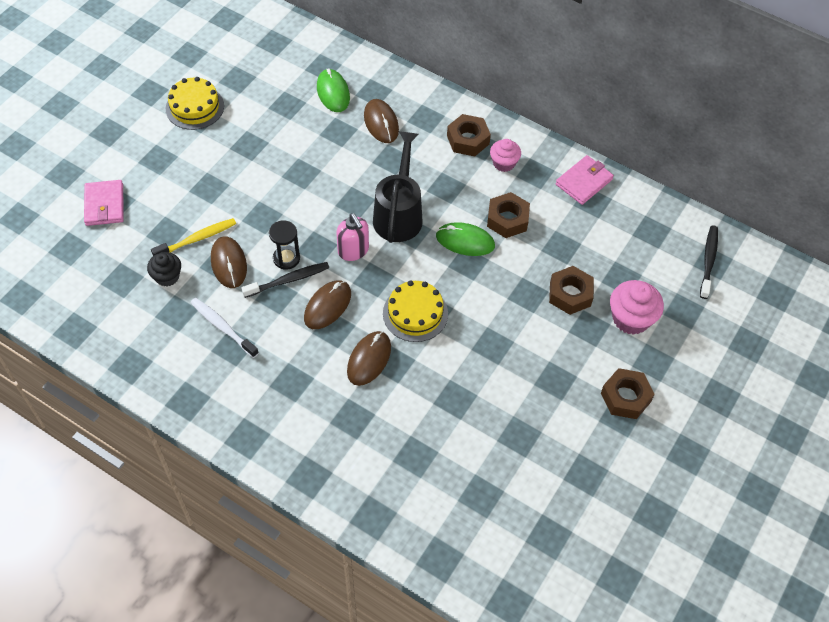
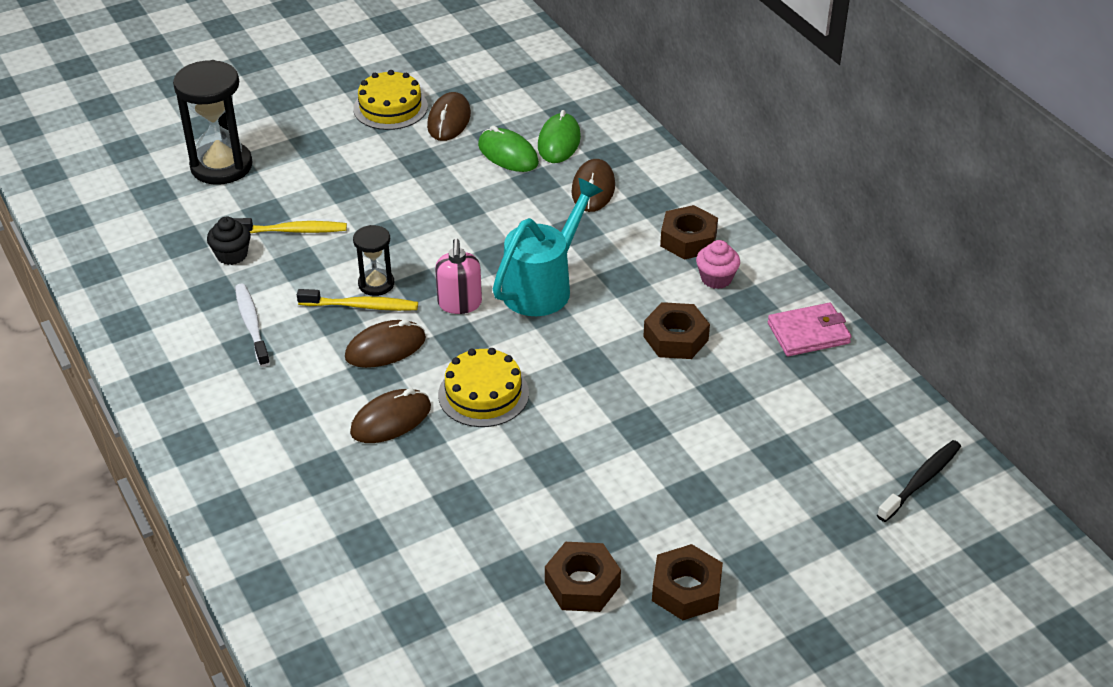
camera: 30 degrees right, 15 degrees down
(104, 205) = (221, 166): pink wallet -> black hourglass
(229, 263) = (308, 266): brown mouse -> brown mouse (449, 120)
(288, 280) = (361, 306): black toothbrush -> yellow toothbrush
(399, 214) = (543, 286): black watering can -> turquoise watering can
(465, 241) = (603, 342): green mouse -> green mouse (508, 154)
(570, 294) = (697, 447): brown nut -> brown nut (582, 584)
(631, 318) = (760, 504): pink cupcake -> none

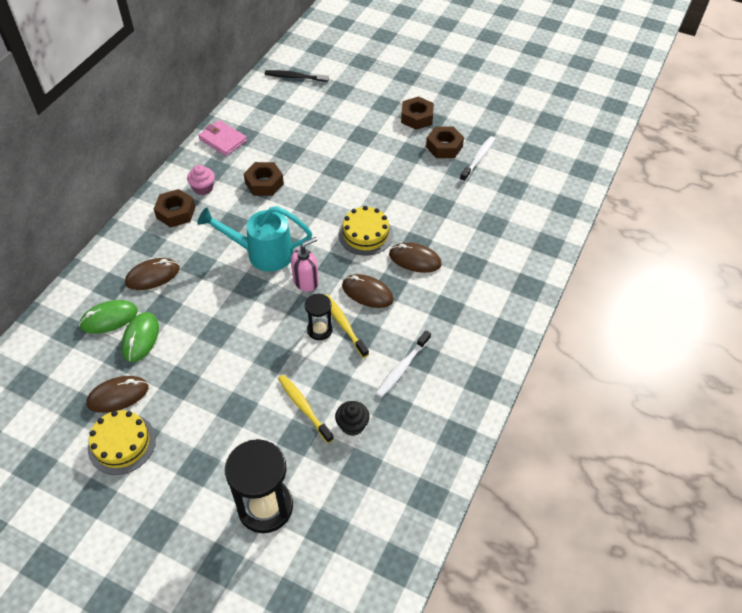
camera: 125 degrees left, 10 degrees up
(515, 613) = (478, 159): none -> white toothbrush

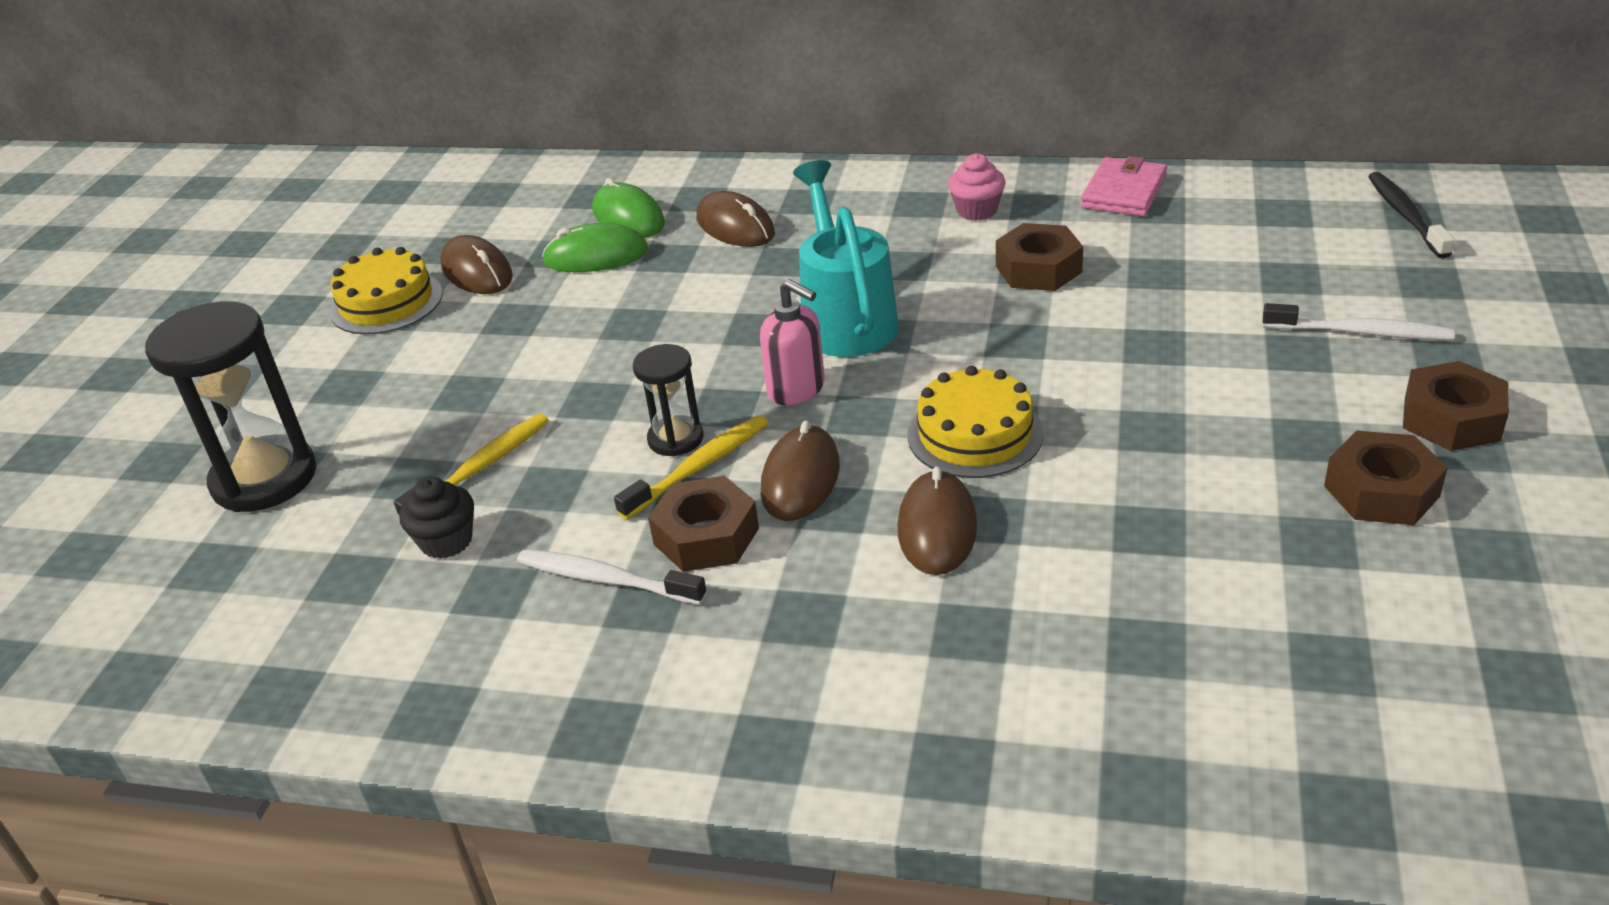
camera: 80 degrees right, 15 degrees down
(176, 212) = (896, 203): brown nut -> brown nut (706, 536)
(478, 159) = (1390, 565): white toothbrush -> white toothbrush (1360, 332)

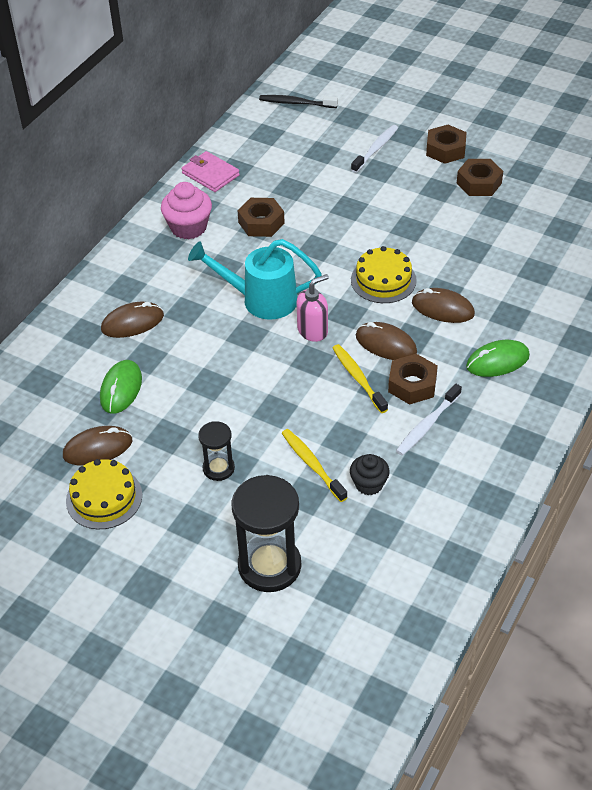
camera: 75 degrees left, 10 degrees up
(628, 217) = (84, 367): green mouse -> green mouse (497, 361)
(675, 439) = (329, 383): black hourglass -> black hourglass (218, 468)
(977, 210) = (188, 227): pink cupcake -> pink cupcake, size x1.56

